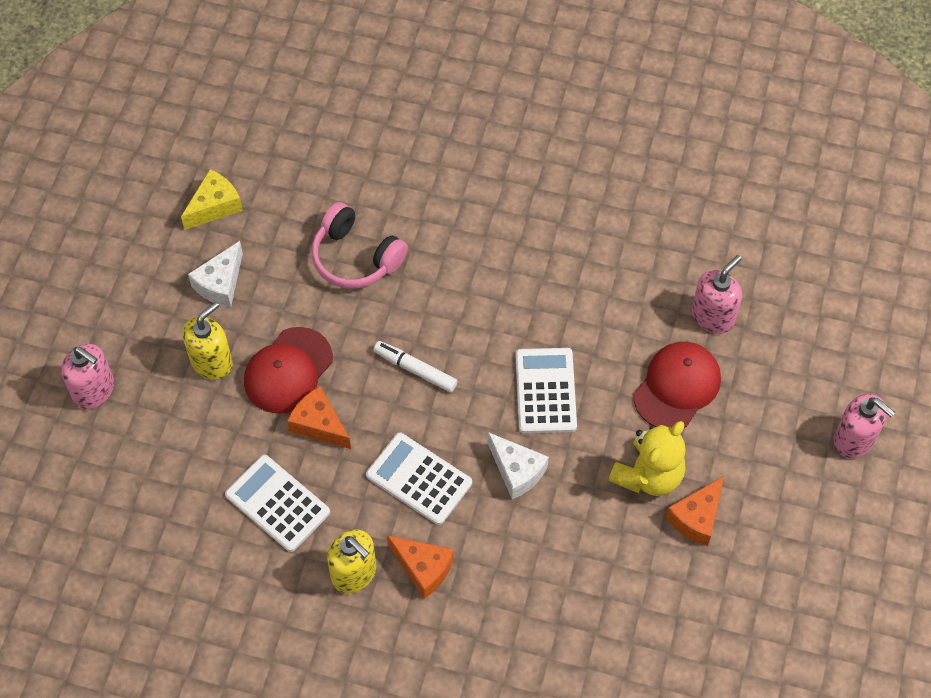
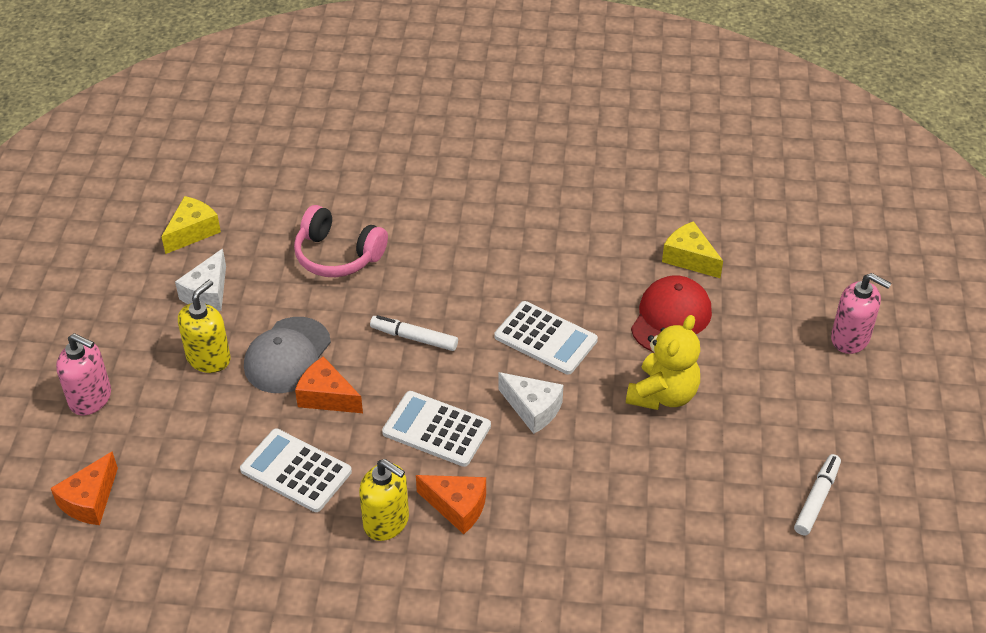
camera: 10 degrees left, 15 degrees down
(288, 371) = (287, 355): red cap -> grey cap
(545, 391) = (545, 338): white calculator -> white calculator turned 135 degrees clockwise
(696, 518) = (719, 424): orange cheese -> orange cheese (90, 500)
(713, 316) = (689, 258): pink soap dispenser -> yellow cheese
(771, 617) = (817, 499): none -> white marker

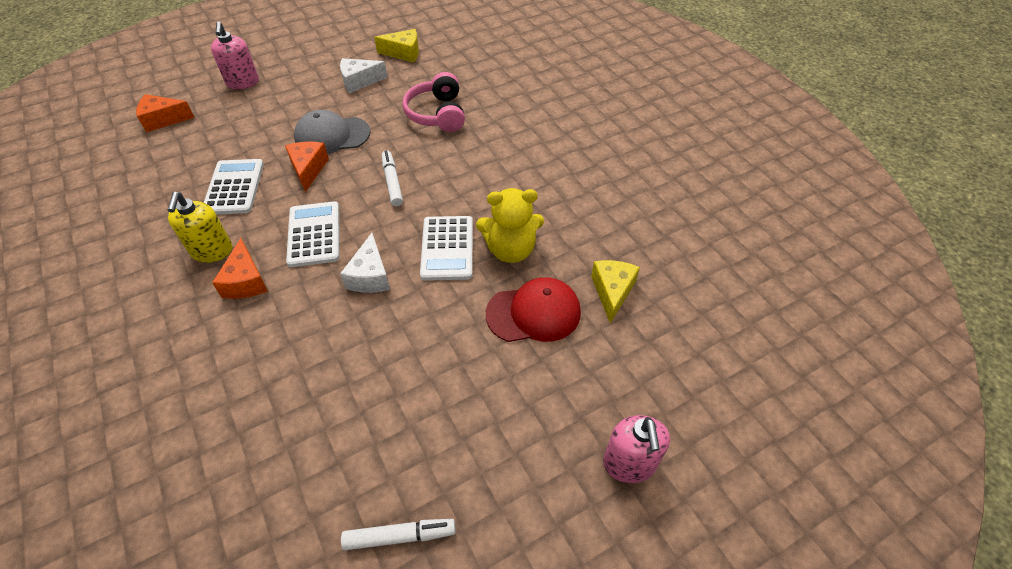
camera: 55 degrees right, 5 degrees up
(209, 358) = (306, 107): yellow soap dispenser -> none
(663, 395) = (444, 349): yellow teddy bear -> yellow teddy bear (510, 250)

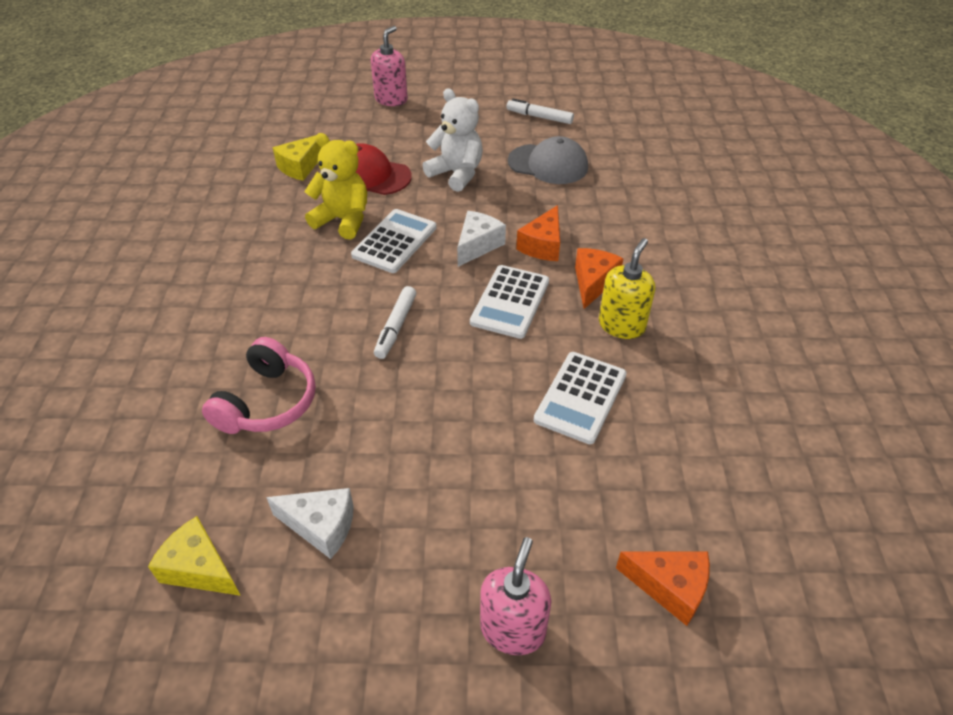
camera: 150 degrees left, 5 degrees down
(308, 169) = (480, 385): orange cheese -> orange cheese (542, 245)
(332, 136) = (425, 427): grey cap -> grey cap (548, 164)
(446, 359) = (456, 174): none -> white teddy bear

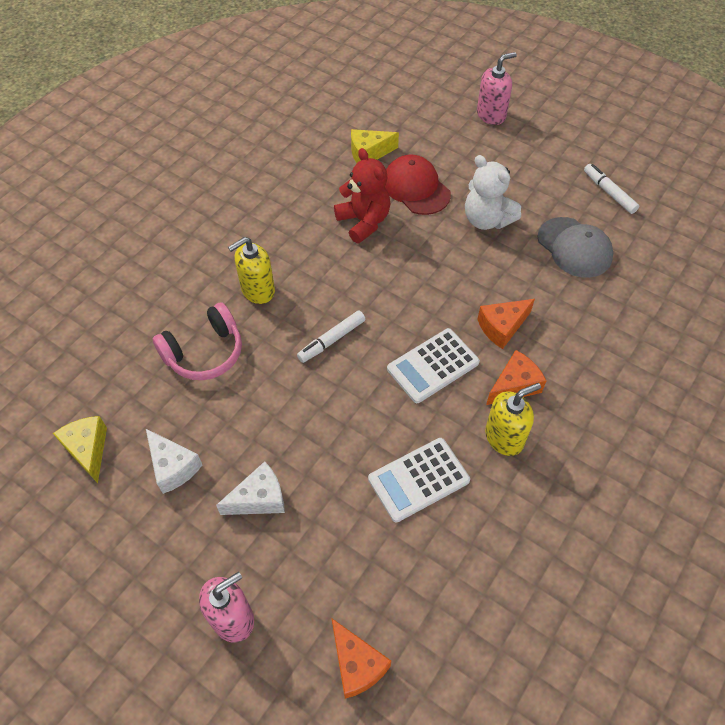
camera: 35 degrees right, 10 degrees up
(280, 321) = (257, 290): none -> yellow soap dispenser
(343, 220) = (364, 222): yellow teddy bear -> red teddy bear
(395, 241) = (387, 262): white calculator -> none
(456, 174) = (486, 220): white teddy bear -> white teddy bear turned 150 degrees clockwise
(478, 245) = (449, 299): white cheese -> white cheese (259, 498)

